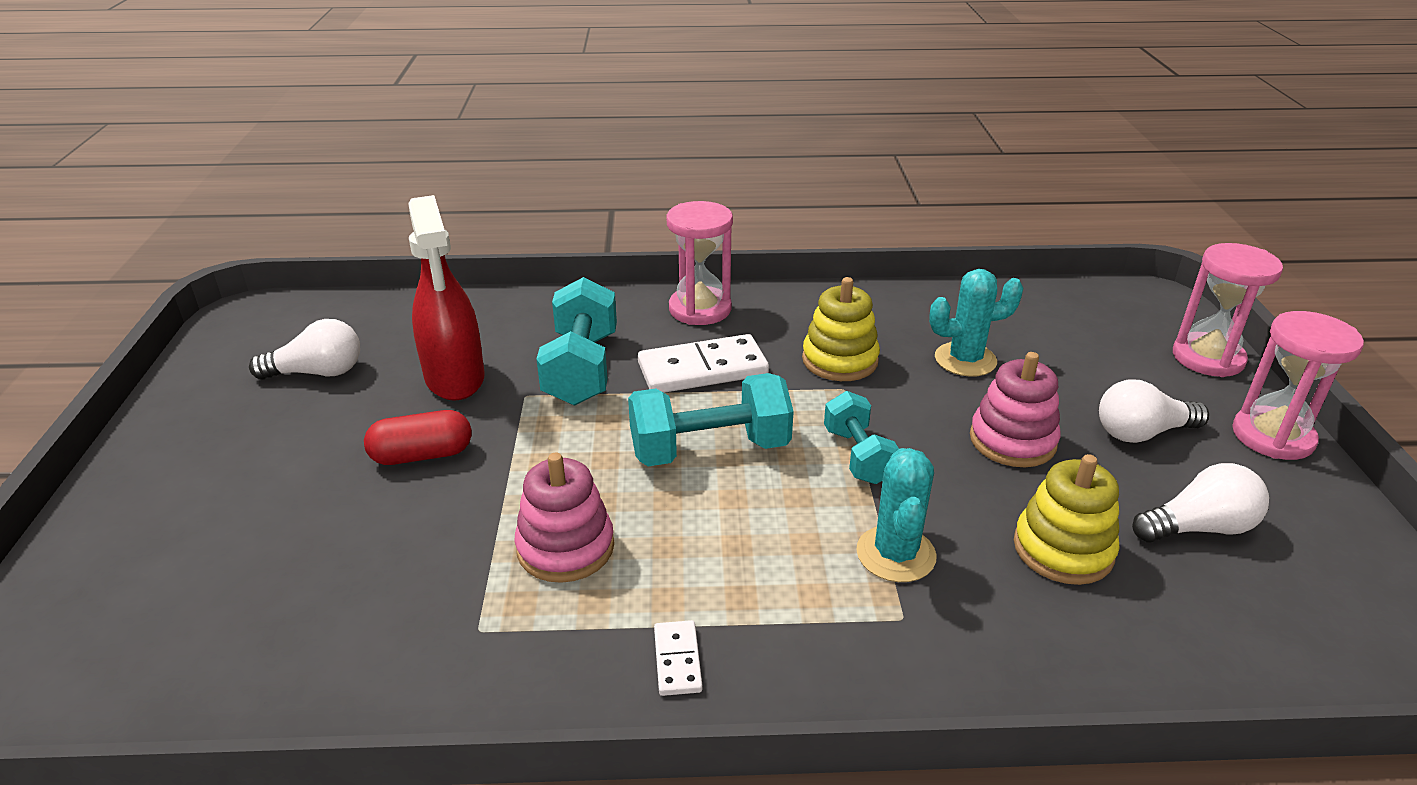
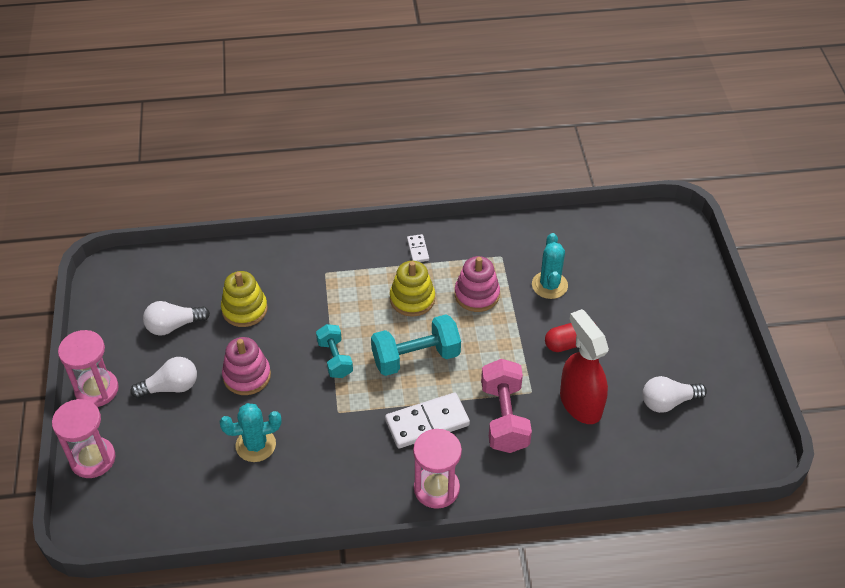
camera: 175 degrees right, 15 degrees up
(581, 369) = (504, 417): turquoise dumbbell -> pink dumbbell
(840, 360) = (338, 438): yellow stacking toy -> yellow stacking toy (412, 299)
(896, 554) = (323, 302): turquoise cactus -> turquoise cactus (549, 285)

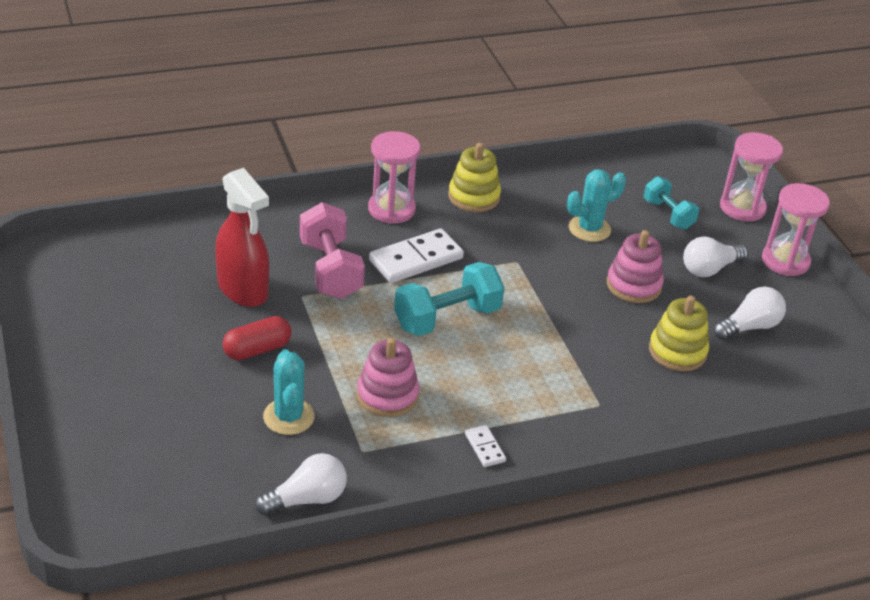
camera: 165 degrees right, 10 degrees down
(335, 359) = (542, 309): turquoise dumbbell -> turquoise dumbbell (668, 214)
(412, 299) = (472, 382): yellow stacking toy -> yellow stacking toy (474, 197)
(668, 402) = (137, 298): white light bulb -> white light bulb (307, 499)

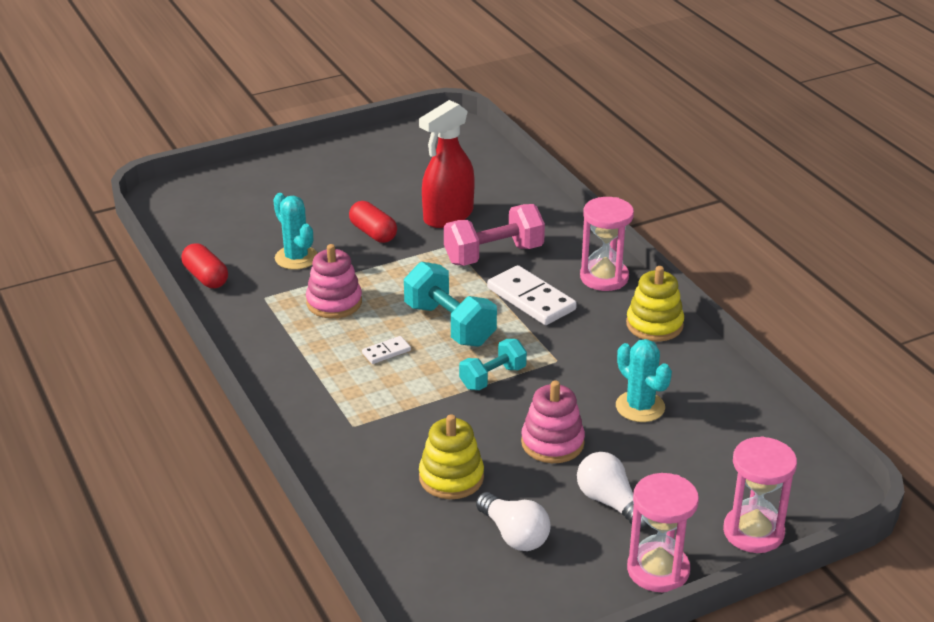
camera: 85 degrees right, 5 degrees down
(288, 417) = (296, 258): turquoise cactus -> turquoise cactus turned 75 degrees clockwise
(307, 499) = (206, 277): white light bulb -> red capsule
(485, 448) = (280, 360): white domino -> white domino (386, 352)
(668, 214) = (702, 467): turquoise dumbbell -> turquoise dumbbell (493, 378)

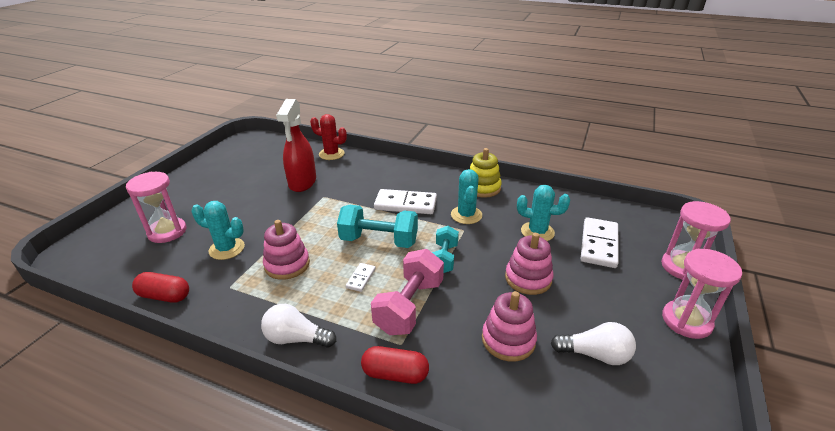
camera: 40 degrees left, 0 degrees up
(373, 233) = (265, 210): red capsule -> red capsule (395, 374)
(451, 477) = (508, 340): yellow stacking toy -> pink stacking toy
(493, 255) = (354, 191): pink dumbbell -> pink dumbbell (409, 306)
(525, 192) = (331, 154): none -> red cactus
(584, 346) = (466, 215): none -> turquoise cactus
(604, 277) = (427, 177): pink hourglass -> pink hourglass (167, 232)
(610, 502) = (605, 295): white light bulb -> white light bulb (296, 338)
(692, 458) = (599, 244): none -> white domino

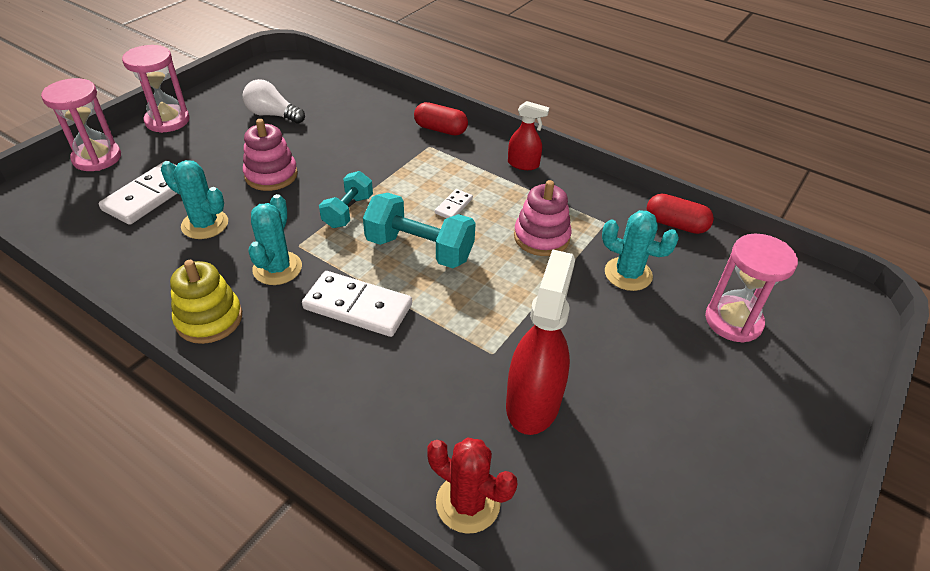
camera: 170 degrees left, 10 degrees up
(296, 338) = (523, 164): white light bulb -> red spray bottle
(409, 306) = (410, 171): pink dumbbell -> none
(508, 340) = (334, 134): pink stacking toy -> none

